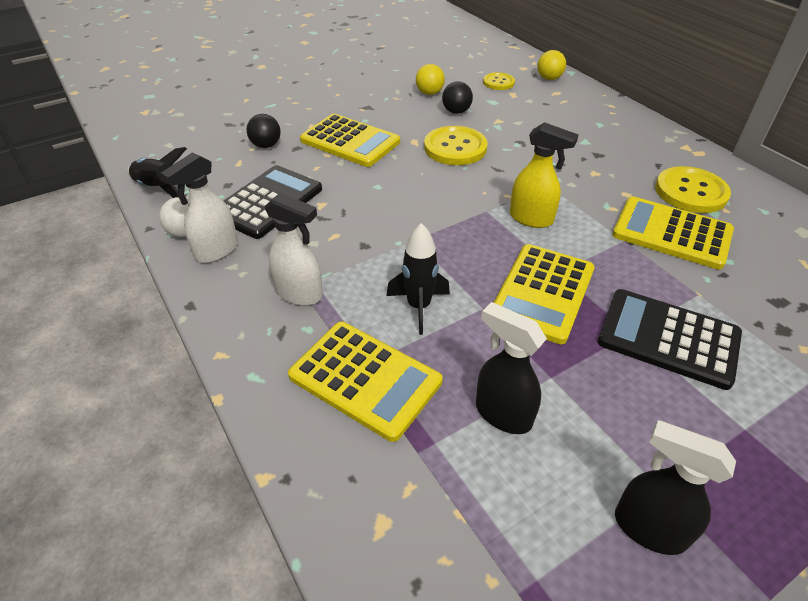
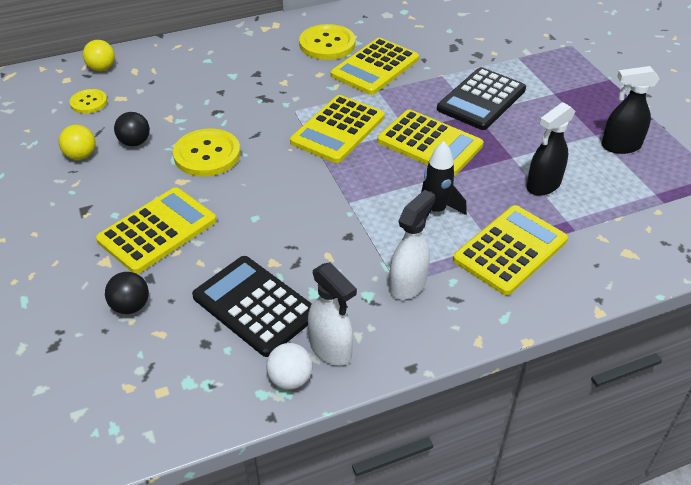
camera: 80 degrees left, 0 degrees up
(159, 189) = (189, 414): black rocket -> none
(531, 219) = (338, 130): yellow spray bottle -> yellow calculator
(648, 528) = (620, 146): black spray bottle -> black spray bottle turned 45 degrees clockwise

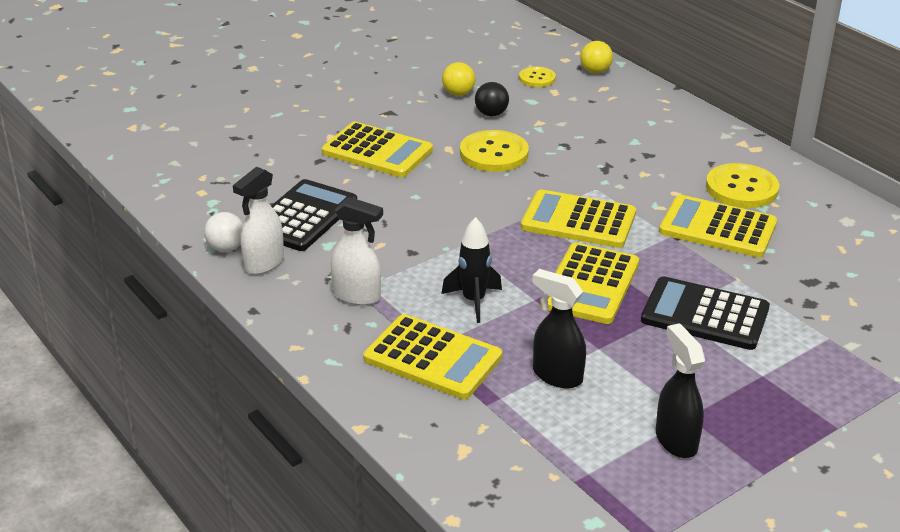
camera: 75 degrees right, 10 degrees down
(130, 306) = (284, 159): black ball -> none

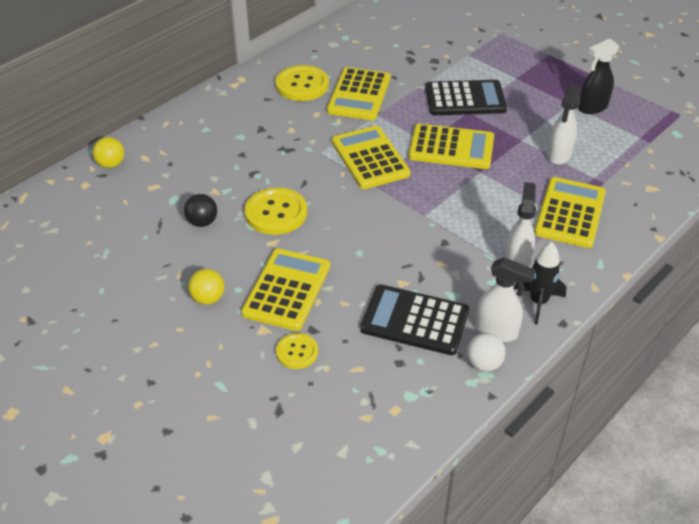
camera: 100 degrees left, 10 degrees up
(458, 93) = (162, 249): yellow ball -> yellow ball (208, 298)
(473, 301) = (495, 201): black rocket -> black rocket (538, 302)
(537, 78) = (126, 199): yellow button -> yellow button (297, 352)
(557, 376) = (559, 155): black spray bottle -> white spray bottle
(578, 220) = (370, 158): yellow calculator -> yellow calculator turned 150 degrees clockwise
(705, 315) = (465, 99): black calculator -> black calculator turned 105 degrees counterclockwise

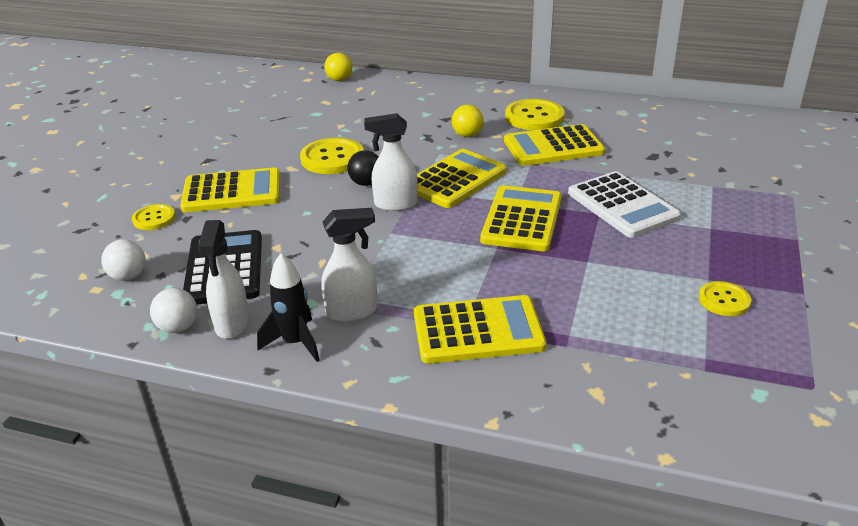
camera: 65 degrees right, 10 degrees down
(202, 222) = (296, 132): black ball -> black ball (366, 183)
(208, 298) = (202, 162): yellow ball -> yellow ball (467, 135)
(388, 384) = (128, 276): none -> white ball
(451, 147) = (522, 219): yellow calculator -> yellow calculator turned 150 degrees counterclockwise
(465, 99) = (622, 205): black calculator -> white calculator
(559, 155) = (586, 296): white spray bottle -> white spray bottle (395, 204)
(592, 107) = (724, 300): black spray bottle -> yellow button

